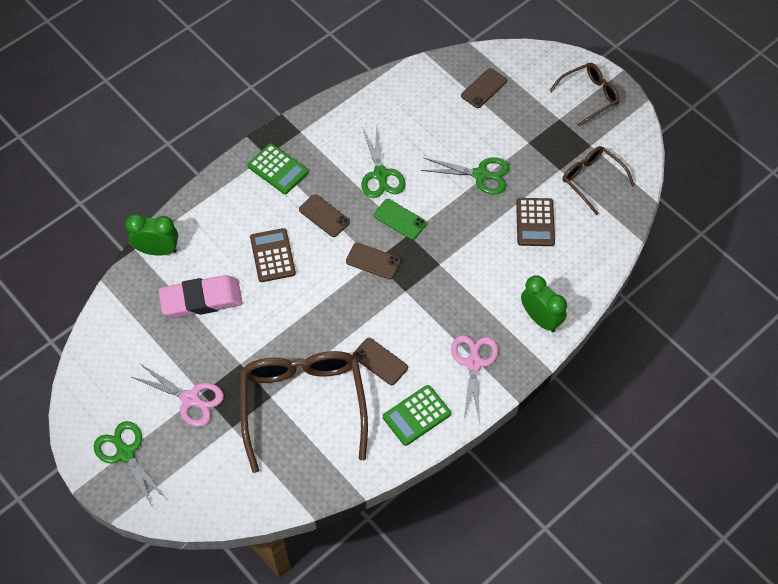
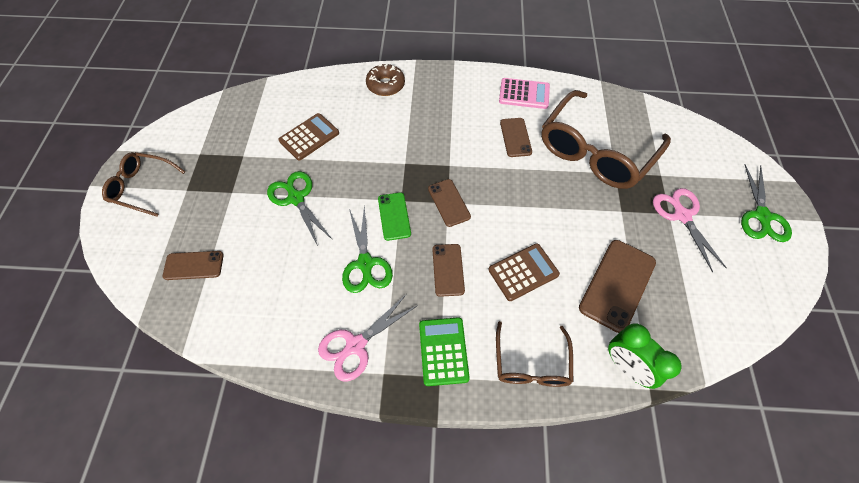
camera: 135 degrees left, 0 degrees up
(201, 299) = (617, 285): pink eraser -> brown phone
(272, 255) = (523, 272): brown calculator -> brown calculator turned 150 degrees counterclockwise
(381, 175) = (365, 264): green scissors -> green scissors turned 135 degrees clockwise
(416, 415) = (524, 94): green calculator -> pink calculator
(474, 362) = (455, 94): pink scissors -> pink scissors (355, 346)
(540, 319) = (385, 85): green clock -> brown donut
(592, 180) = (236, 132): brown glasses -> brown glasses (531, 364)

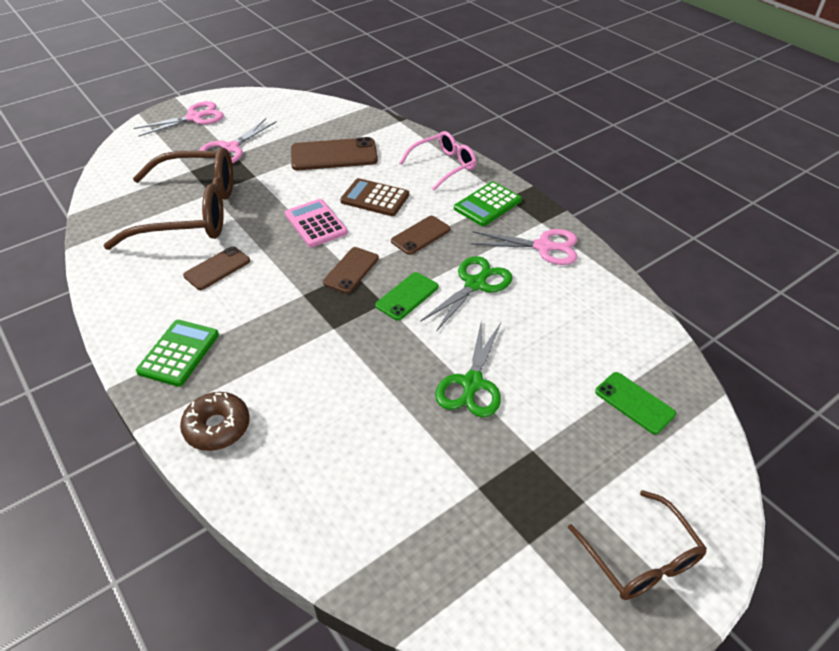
camera: 130 degrees left, 15 degrees down
(194, 265) = (634, 403): brown phone -> green phone
(309, 137) = (381, 440): brown calculator -> none
(453, 92) = (179, 353): none -> green calculator
(524, 94) = (136, 293): pink calculator -> pink calculator (316, 223)
(531, 364) = (444, 166): brown glasses -> pink glasses
(626, 367) = (395, 132): green clock -> none
(762, 217) = (195, 117): green scissors -> pink scissors

